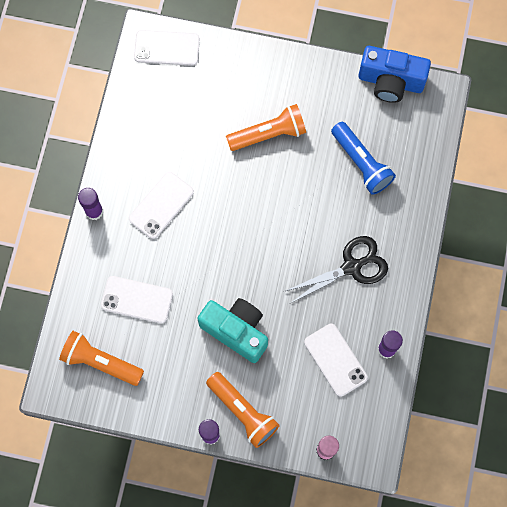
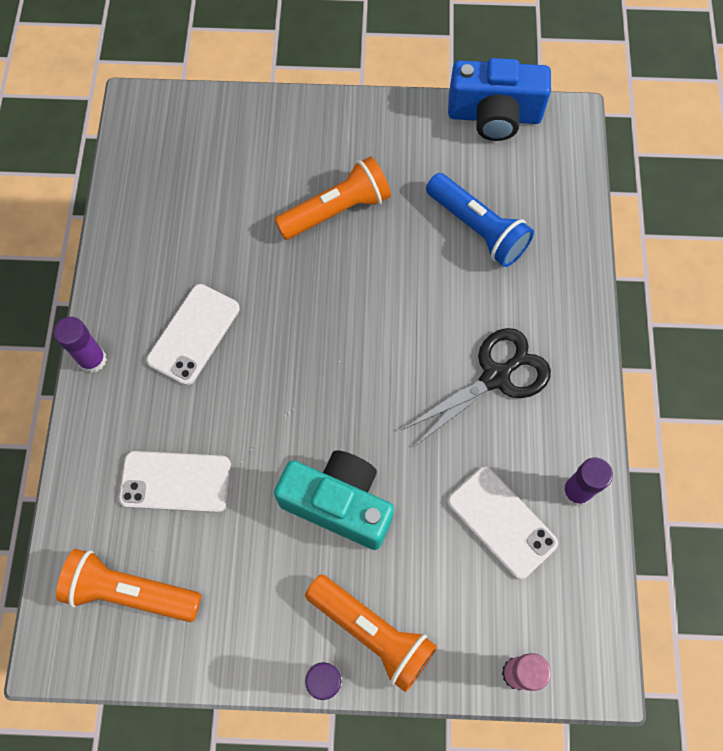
camera: 10 degrees left, 5 degrees down
(167, 48) = (171, 119): white phone -> none

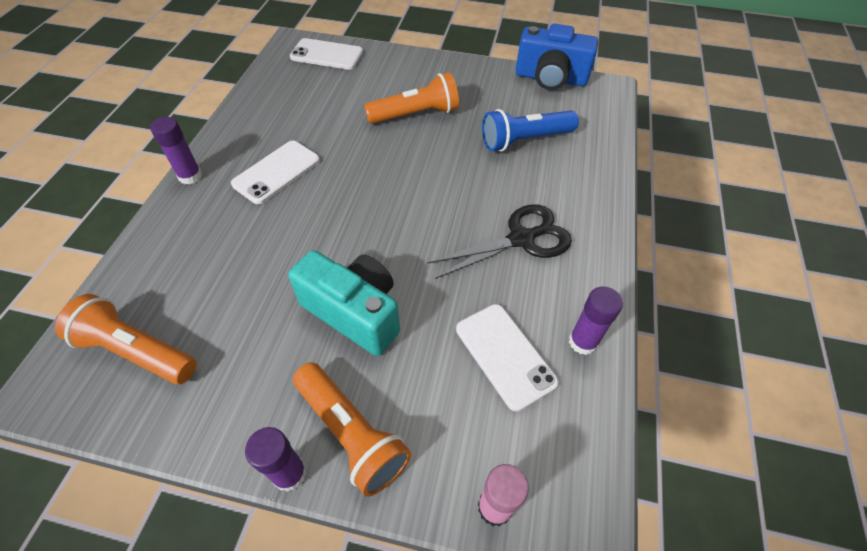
camera: 10 degrees right, 15 degrees down
(175, 482) = (217, 270): white phone -> white phone (326, 55)
(477, 229) = (524, 140): blue flashlight -> blue flashlight turned 105 degrees clockwise

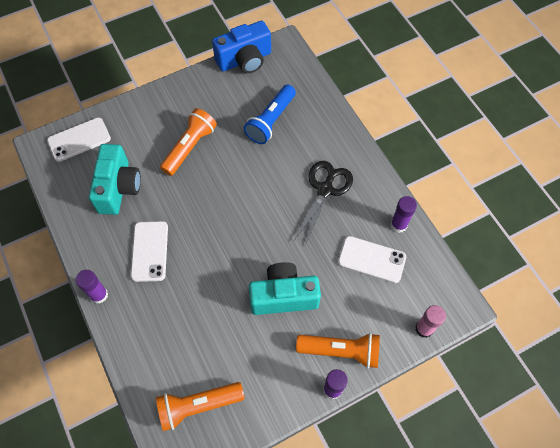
camera: 40 degrees left, 10 degrees up
(314, 106) = (118, 188): none -> turquoise camera

